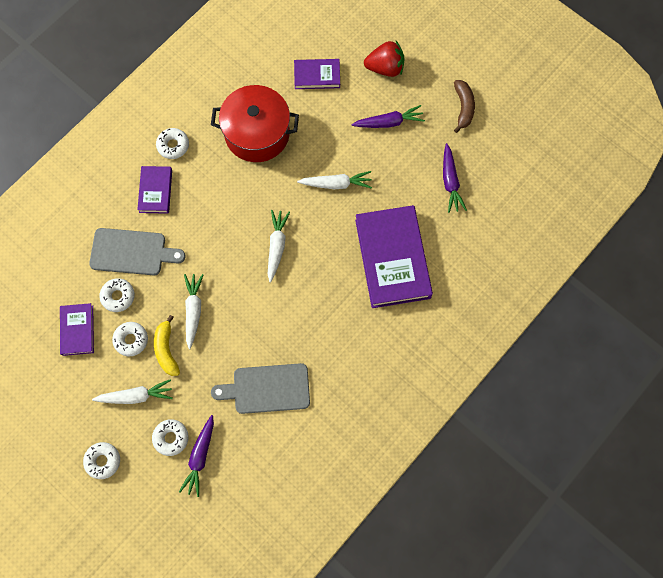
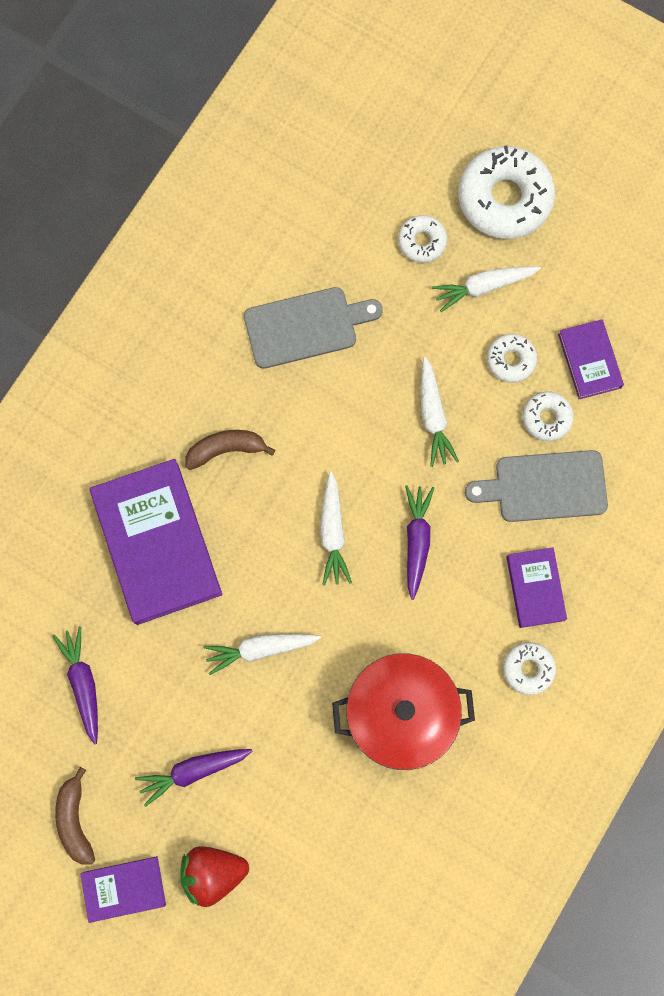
camera: 170 degrees right, 5 degrees up
(103, 461) = (504, 198): white donut -> white donut, size x1.96
(166, 350) = (457, 355): yellow banana -> none
(200, 457) = (377, 224): purple carrot -> purple carrot (416, 541)
(317, 75) = (324, 836): purple book -> purple book (124, 888)
(337, 312) = (226, 449): none -> brown banana

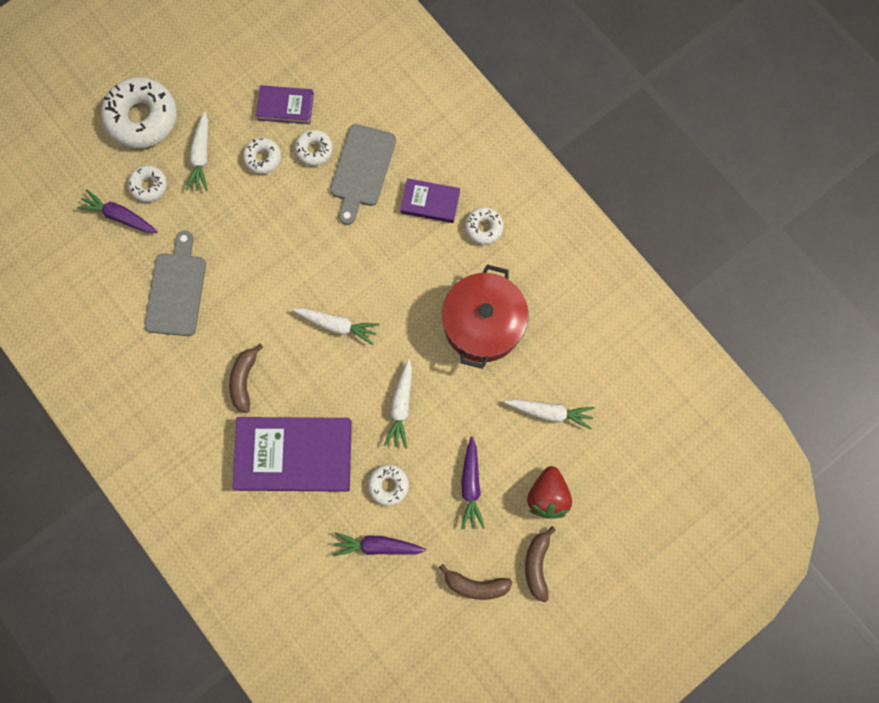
camera: 70 degrees left, 0 degrees up
(124, 888) = (537, 564): purple book -> brown banana
(159, 669) = (388, 485): none -> white donut
(416, 541) = (366, 269): purple carrot -> purple carrot (120, 216)
(433, 416) = (281, 225): white carrot -> white carrot (549, 412)

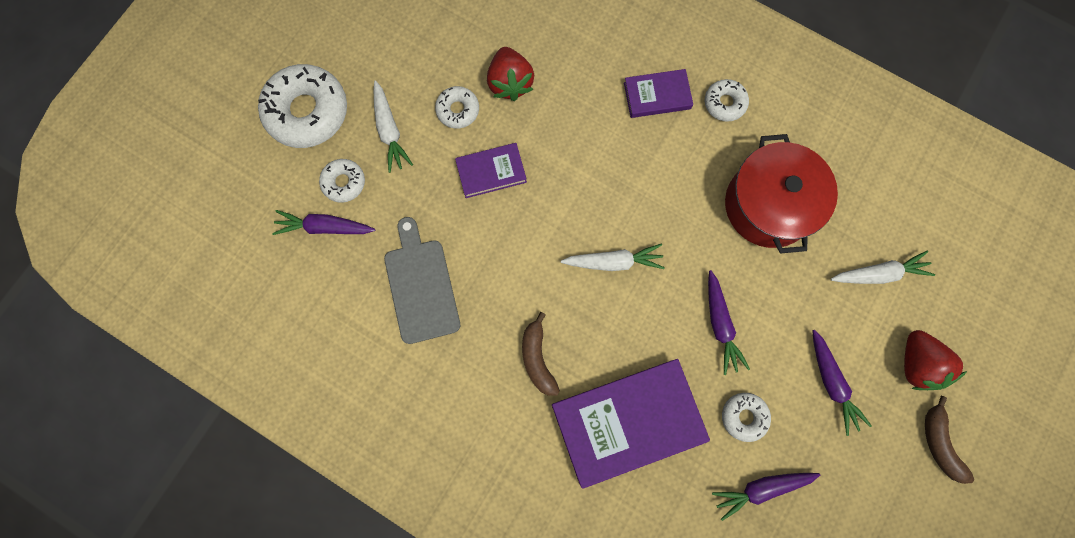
camera: 20 degrees left, 0 degrees up
(285, 106) = (460, 47): purple book -> purple book (491, 172)
(314, 150) = (510, 83): white donut -> red strawberry
(362, 169) = (570, 86): grey cutting board -> none
(401, 406) = (720, 325): white carrot -> purple carrot
(475, 584) = (885, 491): brown banana -> none

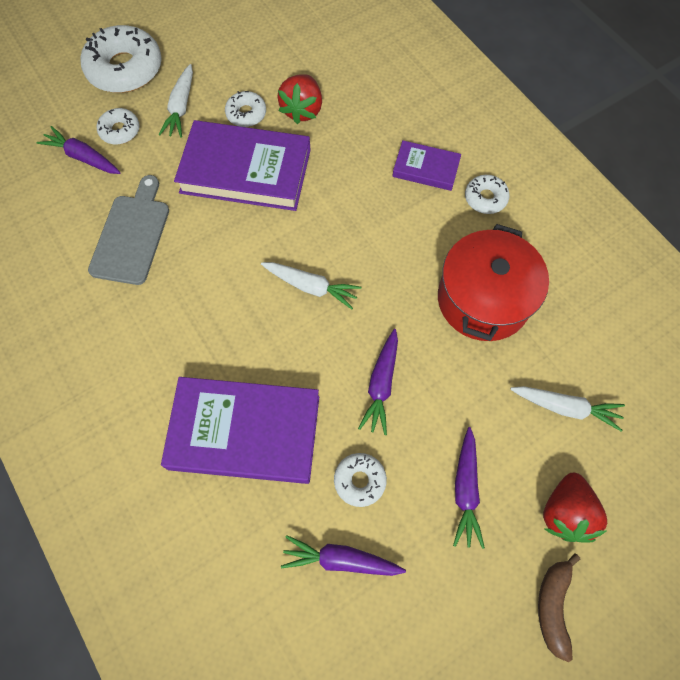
camera: 25 degrees right, 10 degrees down
(491, 172) = (246, 171): purple book -> purple book, size x1.96
(537, 358) = (195, 339): brown banana -> none

